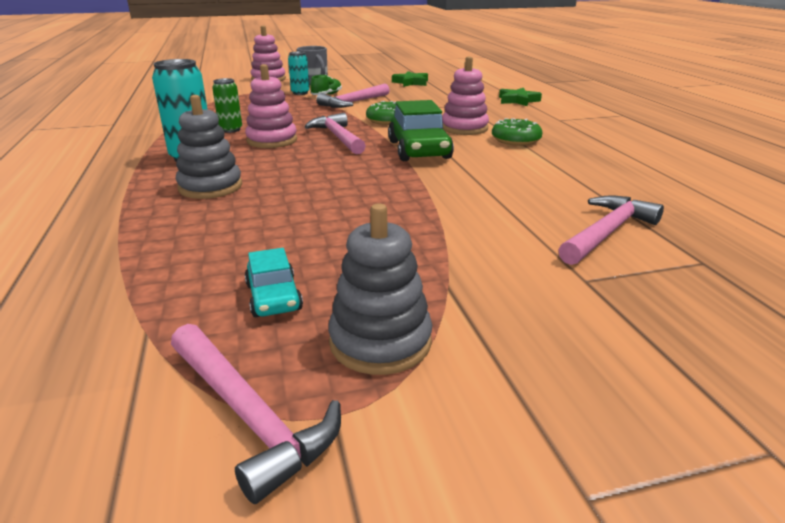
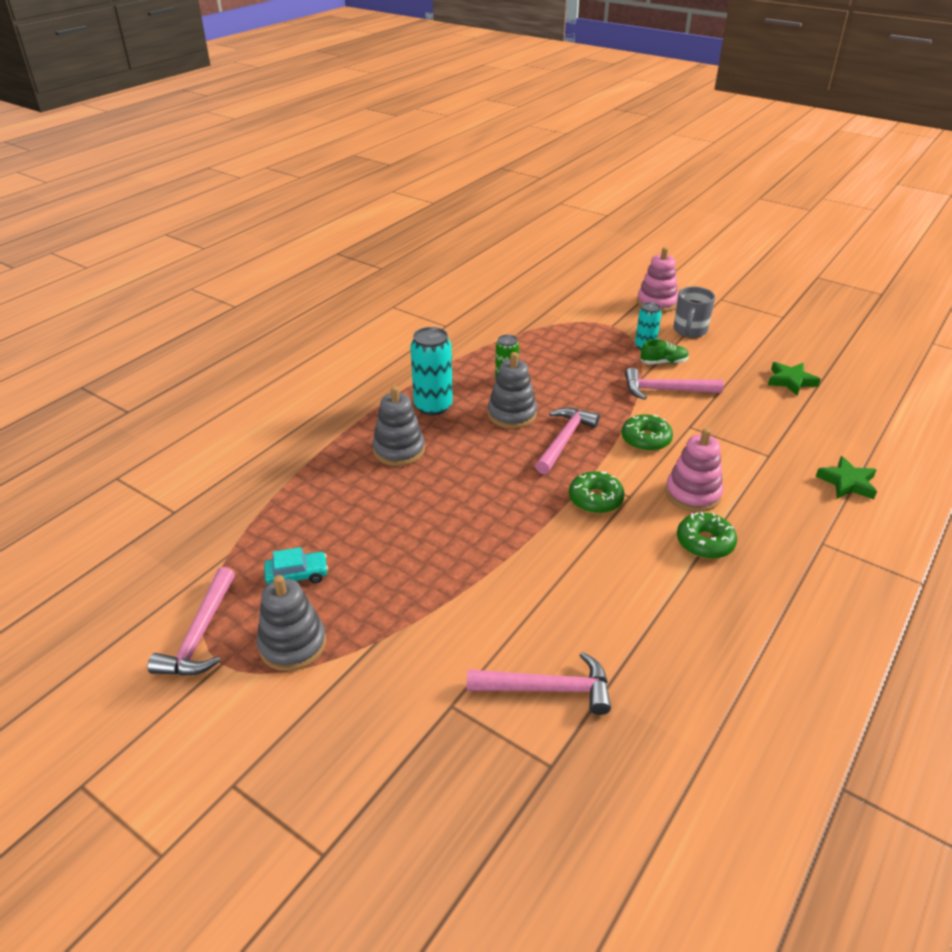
camera: 50 degrees right, 10 degrees up
(272, 140) = (512, 414): pink stacking toy -> grey stacking toy
(273, 297) = (297, 575): turquoise car -> turquoise car turned 135 degrees counterclockwise
(419, 150) = (595, 499): green car -> green donut

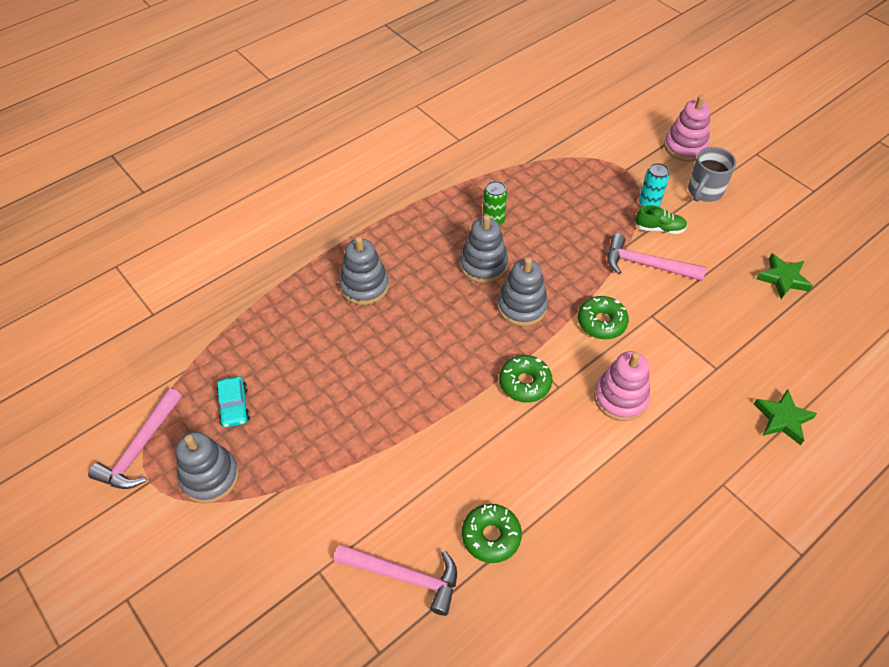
camera: 15 degrees right, 15 degrees up
(297, 575) = (234, 406): turquoise car -> turquoise car turned 75 degrees clockwise
(433, 406) = (413, 240): turquoise can -> none
(564, 440) = (522, 306): pink hammer -> grey stacking toy
(705, 542) = (608, 456): green donut -> green donut (491, 536)

